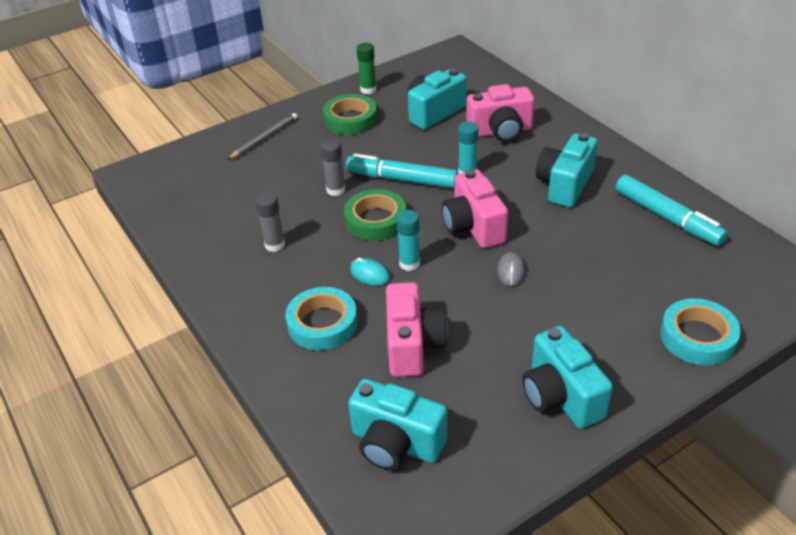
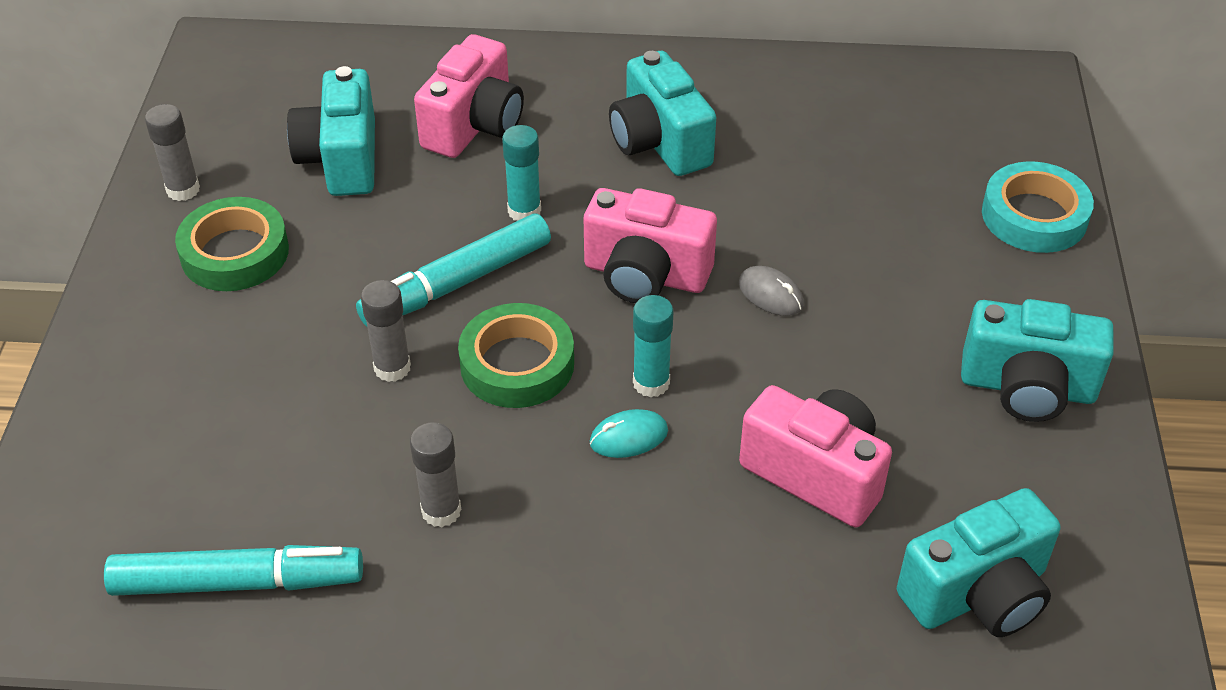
camera: 55 degrees left, 5 degrees up
(264, 138) = (143, 379): grey pencil -> none
(322, 324) = (679, 548): turquoise tape -> none
(368, 90) = (183, 190): green glue stick -> grey glue stick
(667, 217) = (817, 103): turquoise marker -> turquoise marker (236, 582)

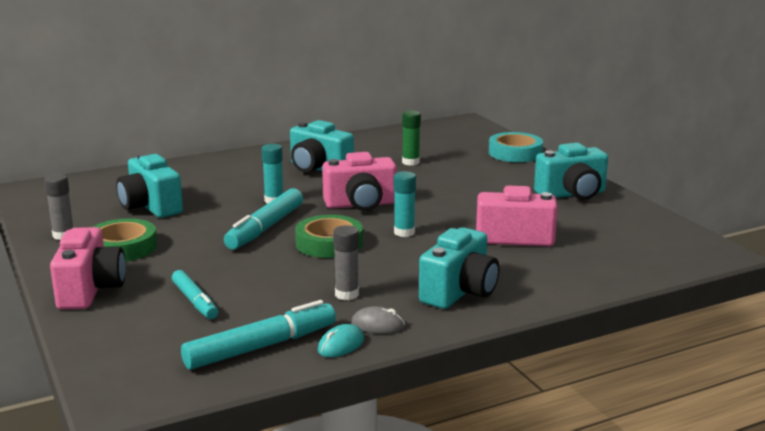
camera: 30 degrees left, 25 degrees down
(233, 431) = (195, 301): none -> turquoise marker
(392, 368) = (262, 260): grey glue stick -> none
(474, 125) = (214, 183): pink camera -> pink camera (90, 290)
(628, 437) = (414, 249): turquoise mouse -> turquoise mouse (341, 345)
(770, 294) = (428, 196): grey mouse -> grey mouse (378, 325)
(824, 178) = (410, 162): none -> green glue stick
(977, 594) = (626, 249): turquoise camera -> turquoise camera (459, 292)

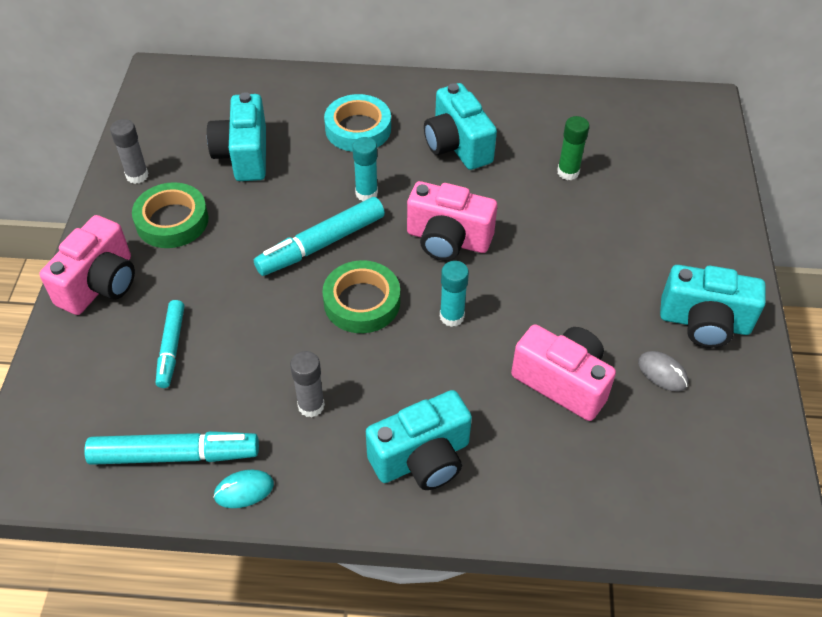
camera: 30 degrees right, 30 degrees up
(378, 325) = (301, 475): grey mouse -> grey mouse (662, 373)
(515, 153) = (709, 200): turquoise tape -> turquoise tape (358, 129)

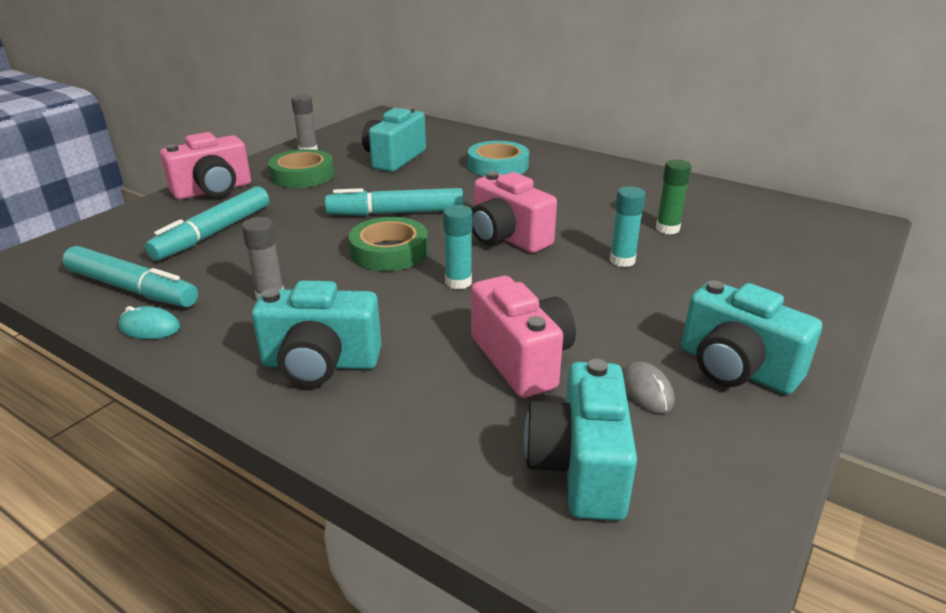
camera: 30 degrees right, 20 degrees down
(171, 347) = (214, 233): turquoise marker -> turquoise marker, size x1.57
(366, 193) = (465, 197): turquoise glue stick -> turquoise glue stick (622, 260)
(457, 145) = (574, 191): turquoise camera -> turquoise camera (579, 467)

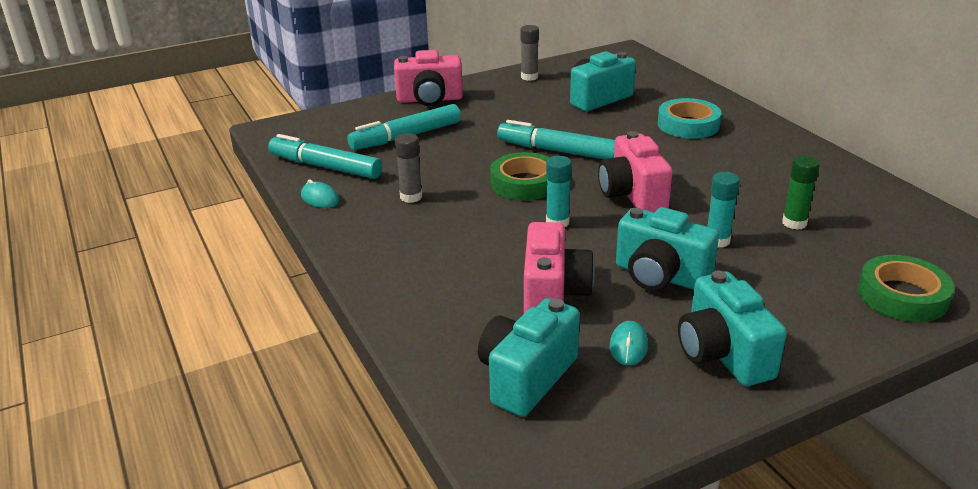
camera: 30 degrees right, 0 degrees up
(132, 288) = (326, 167): turquoise marker -> turquoise marker turned 150 degrees clockwise
(302, 175) = (507, 99): green tape -> green tape (902, 296)
(320, 364) = (409, 255): turquoise camera -> turquoise camera (660, 276)
(647, 391) = (628, 346): grey mouse -> turquoise mouse

